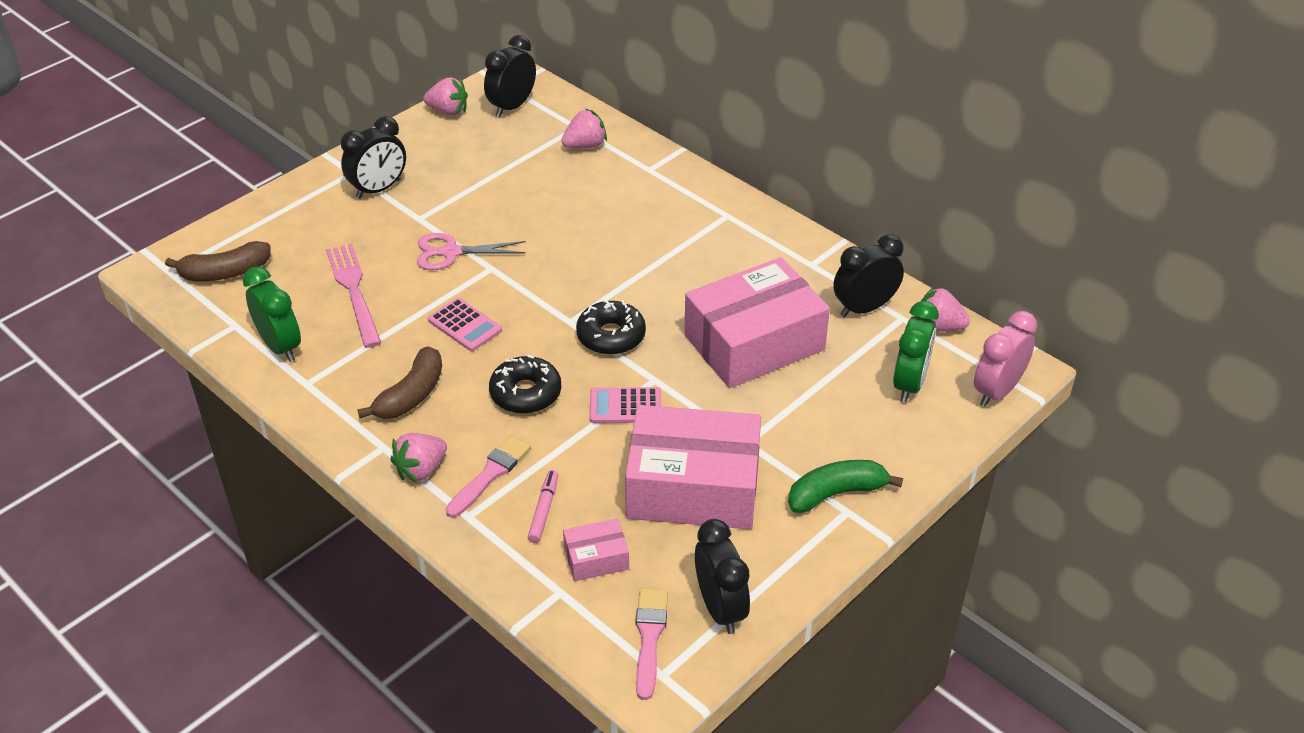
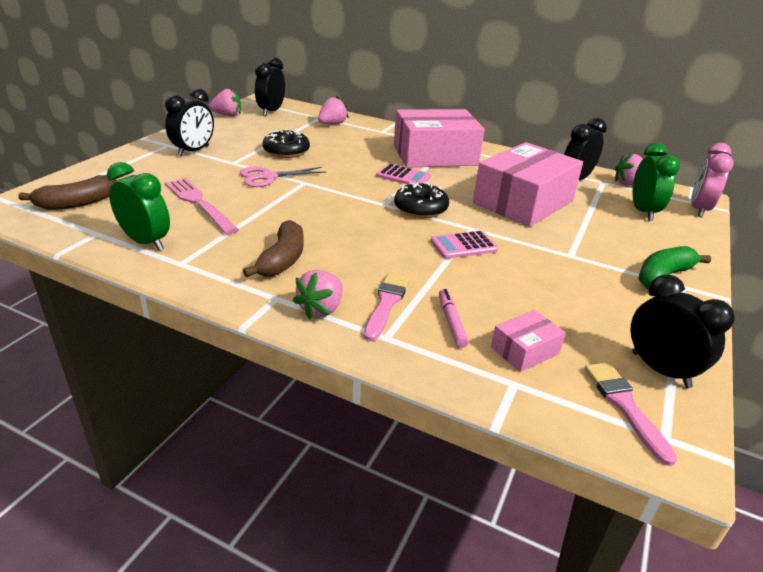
camera: 20 degrees left, 10 degrees down
(465, 325) = (303, 214): pink calculator -> pink calculator (403, 176)
(525, 393) = (379, 247): black donut -> black donut (286, 151)
(693, 487) = (558, 288): pink box -> pink box (435, 155)

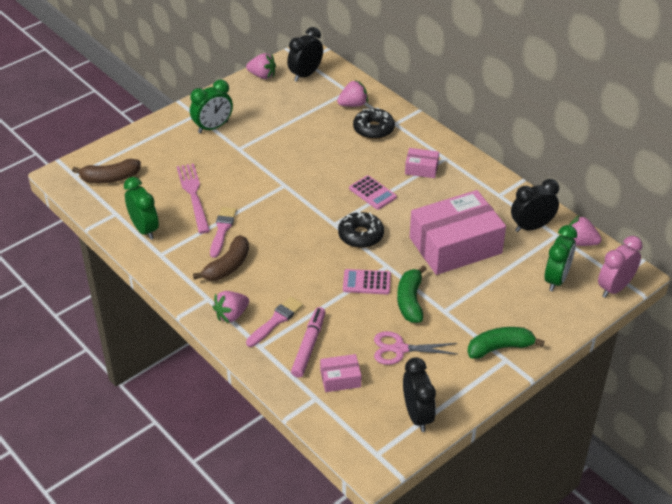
camera: 25 degrees right, 10 degrees up
(193, 151) = (213, 127): black clock -> green clock
(268, 177) = (259, 173): pink scissors -> pink scissors (400, 349)
(286, 151) = (290, 140): black donut -> black donut (373, 129)
(435, 155) = (421, 169): pink box -> pink box, size x0.44
(451, 322) = (309, 346): pink marker -> pink marker, size x1.53
(526, 253) = (410, 301): none -> green banana
(625, 406) = (370, 430): pink brush -> pink brush (222, 230)

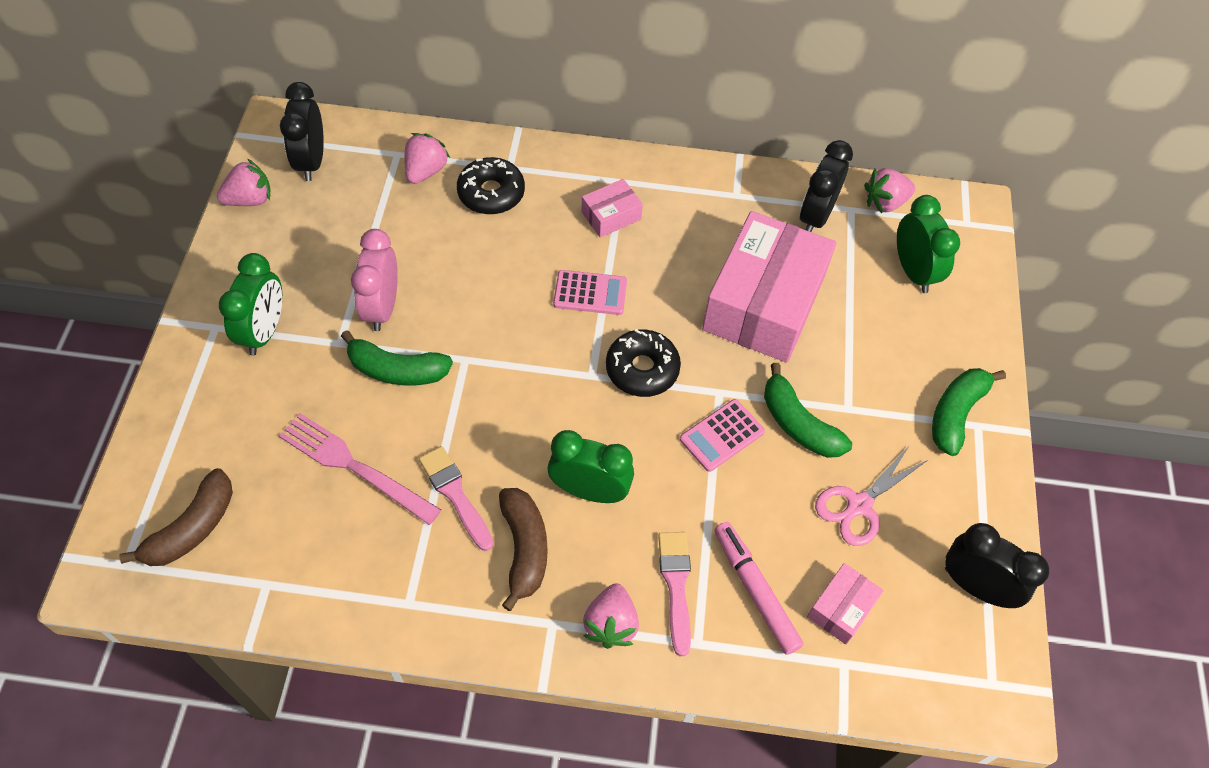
camera: 45 degrees left, 15 degrees up
(144, 229) = (340, 578): green clock -> green clock (589, 491)
(251, 172) = (397, 370): none -> green banana
(614, 288) = (978, 240): pink clock -> pink clock (382, 307)

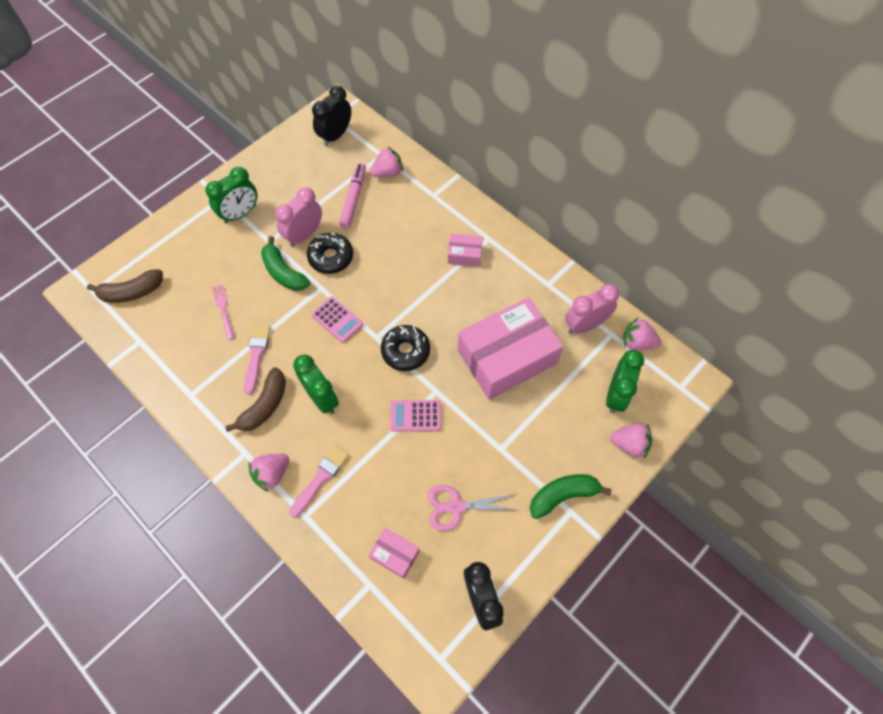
camera: 40 degrees right, 5 degrees up
(250, 200) = (290, 140): pink strawberry -> pink strawberry (629, 444)
(354, 466) = (223, 309): pink fork -> pink fork, size x0.59
(491, 193) = (411, 204): black donut -> black donut (331, 257)
(590, 293) = (415, 291): pink calculator -> pink calculator (337, 320)
(755, 590) = (358, 511): pink marker -> pink marker (353, 199)
(798, 424) = (463, 438): green banana -> none
(815, 216) = (585, 325): black clock -> pink clock
(841, 608) = (395, 554): pink box -> pink box turned 45 degrees clockwise

